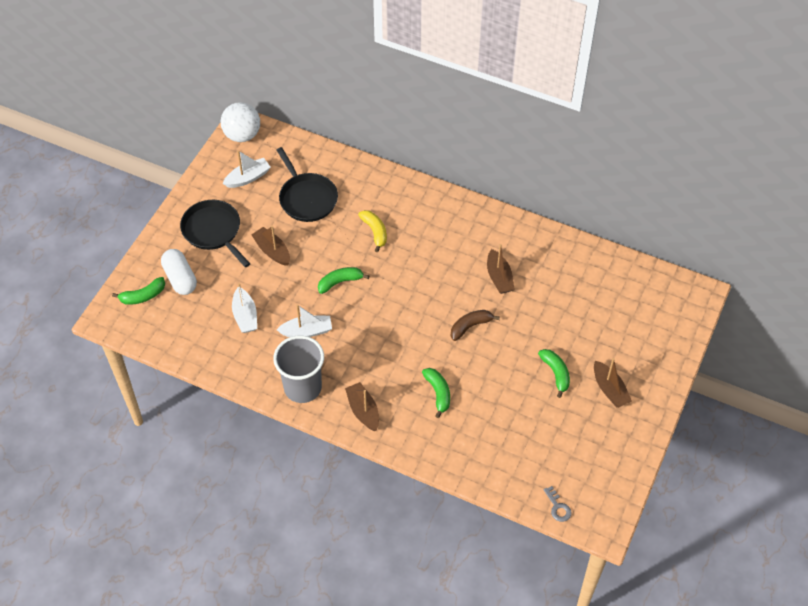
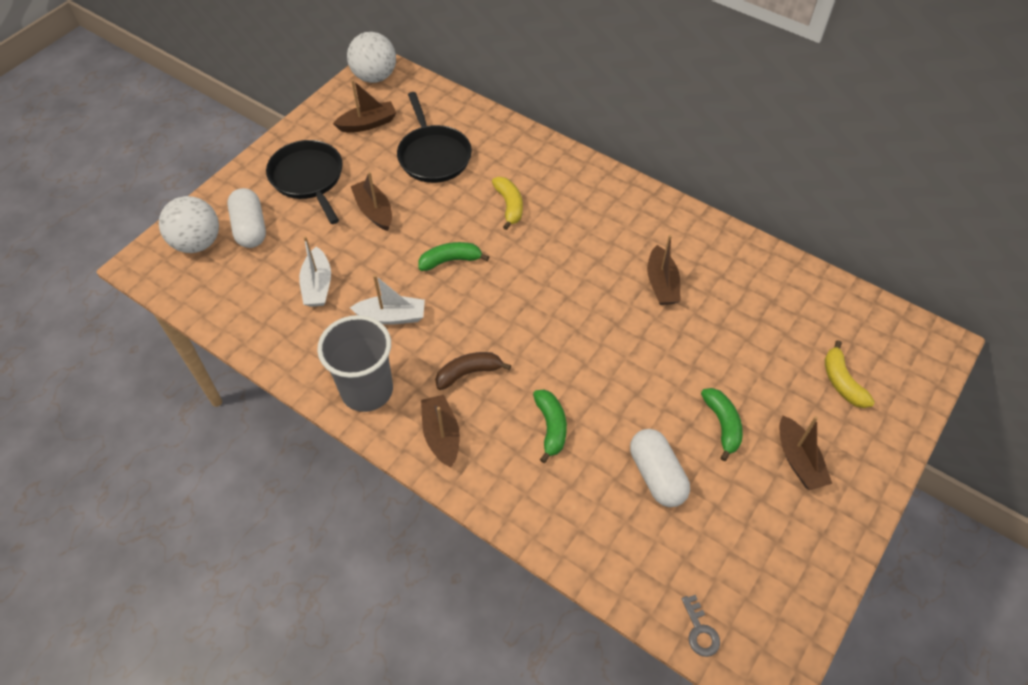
camera: 10 degrees right, 0 degrees up
(143, 296) = (197, 243): green banana -> white ball
(248, 178) = (368, 124): white boat -> brown boat
(470, 326) = (612, 342): brown banana -> brown banana (468, 373)
(516, 414) = (657, 475): none -> white capsule
(634, 331) = (842, 382): none -> yellow banana

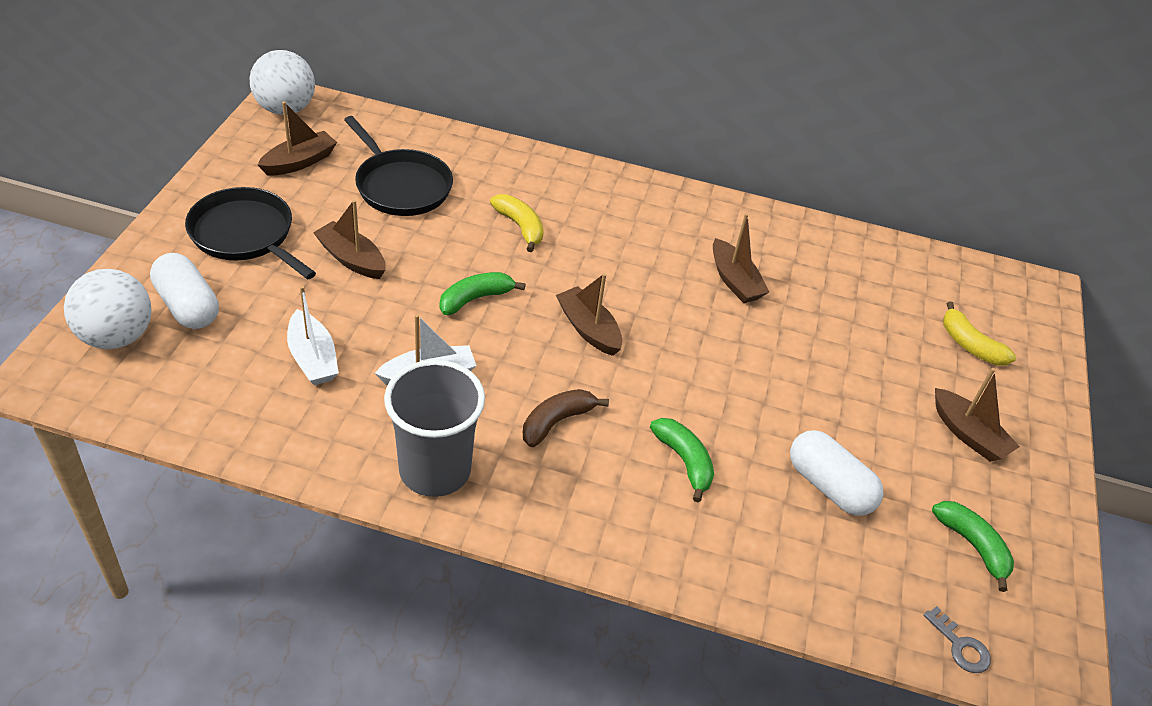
camera: 25 degrees left, 10 degrees down
(441, 435) = (556, 502): brown boat -> brown boat (588, 329)
(722, 425) = (872, 415): green banana -> green banana (973, 546)

